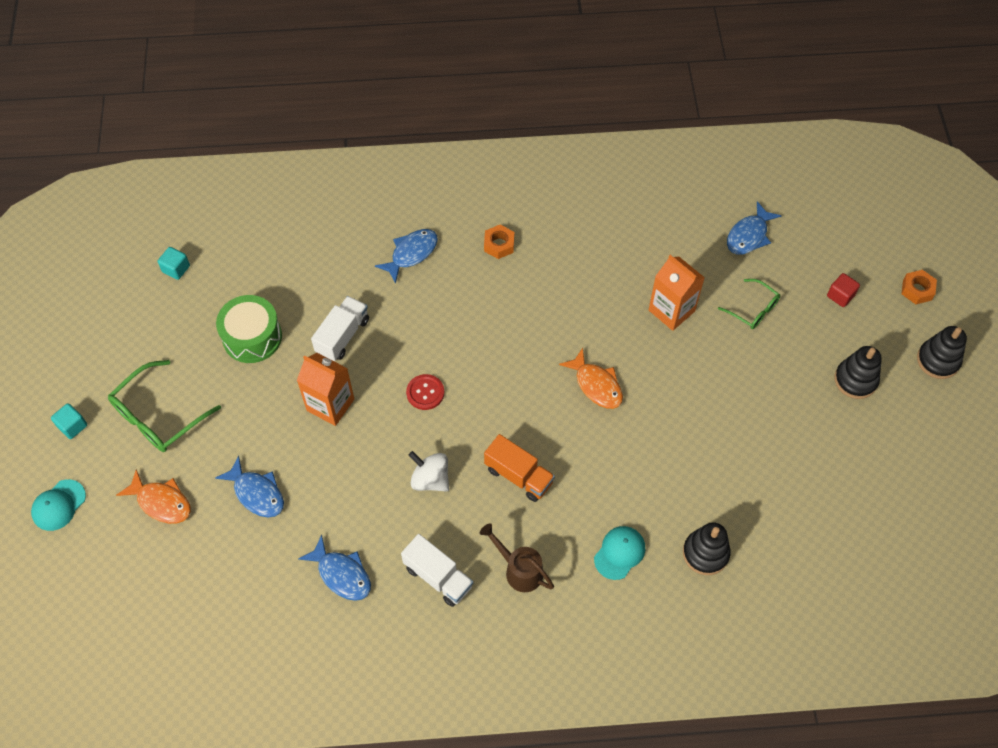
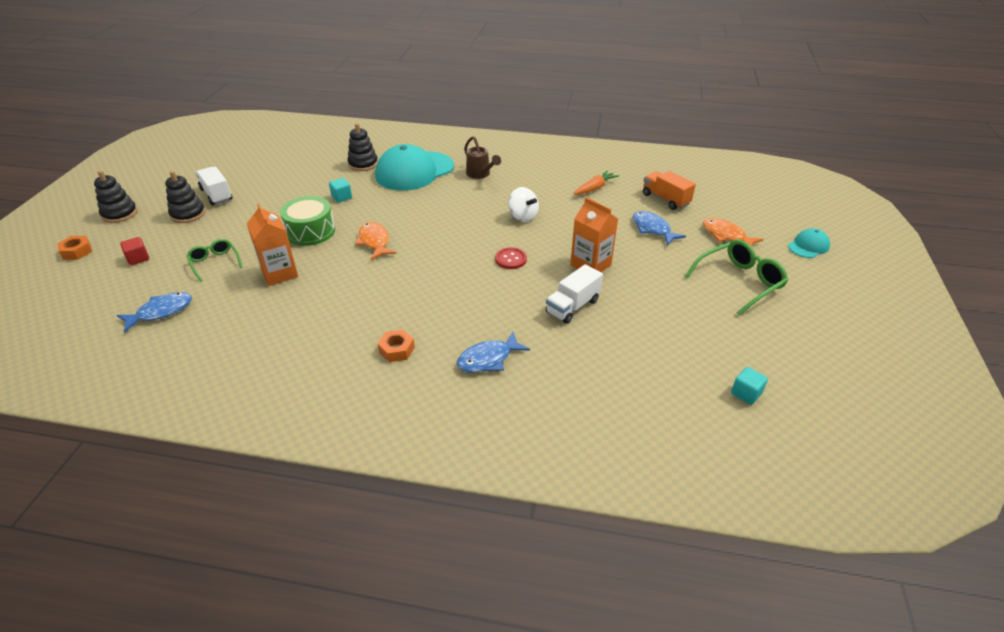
camera: 165 degrees left, 20 degrees down
(72, 426) = (815, 288): turquoise cube -> turquoise cube (341, 197)
(252, 337) = (658, 320): green drum -> green drum (310, 231)
(342, 574) = (595, 188): blue fish -> orange carrot
(438, 577) = (532, 179): white truck -> white truck (216, 195)
(518, 476) = (460, 209): orange truck -> orange truck (665, 199)
(619, 553) = (414, 171): turquoise cap -> turquoise cap, size x2.15

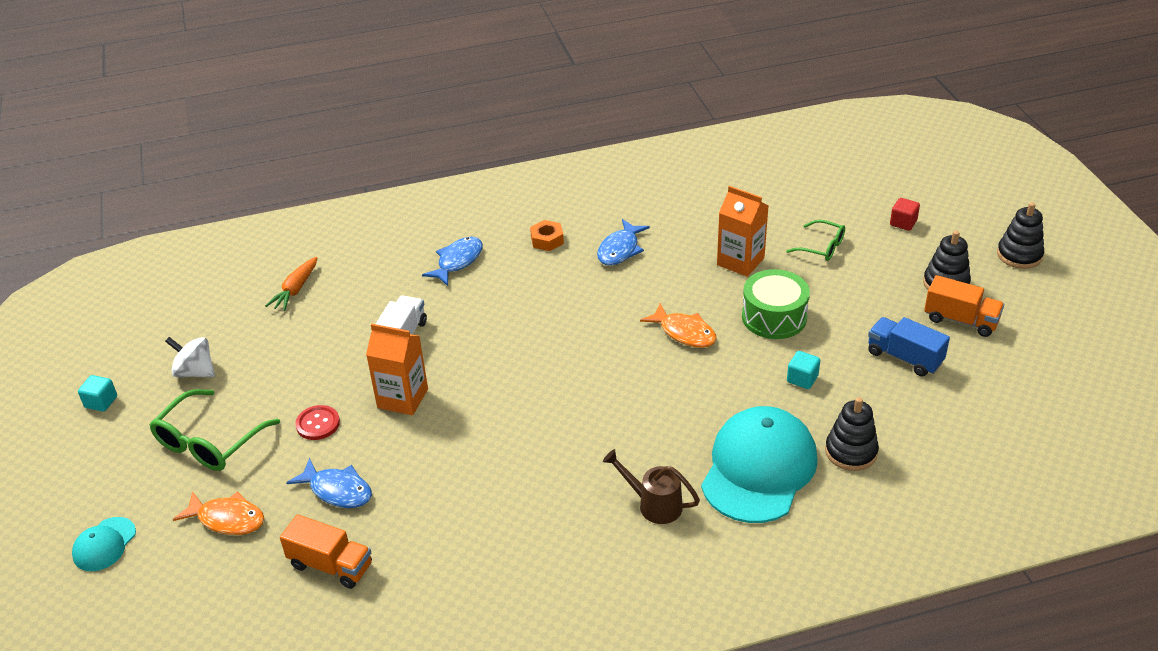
camera: 155 degrees right, 0 degrees up
(77, 251) = (975, 206): orange nut -> none
(161, 312) = (795, 193): blue fish -> blue fish (620, 249)
(216, 195) = (960, 320): white truck -> orange truck
(275, 189) = (904, 357): none -> blue truck
(510, 259) = (504, 370): red button -> red button (318, 424)
(523, 216) = (531, 443): white spinning top -> white spinning top (195, 372)
(595, 188) = (454, 546): orange carrot -> orange carrot (295, 290)
(746, 393) = (206, 314): turquoise cube -> turquoise cube (101, 402)

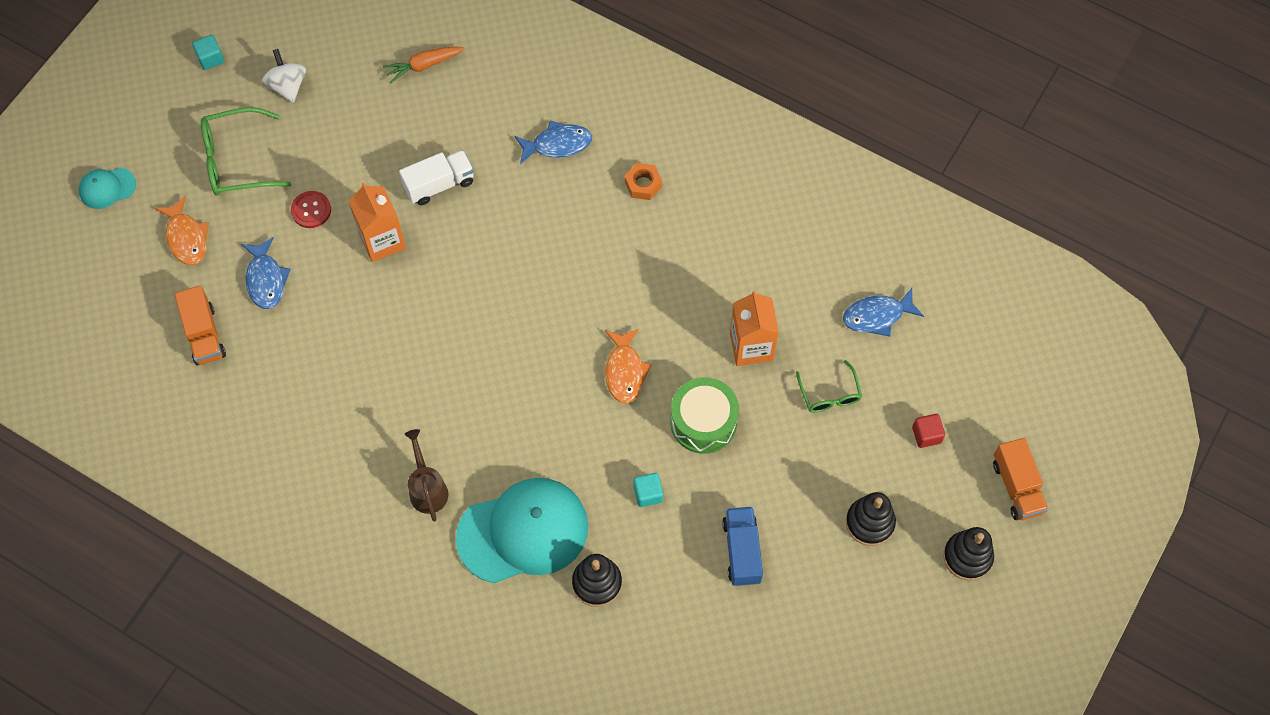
camera: 45 degrees right, 25 degrees up
(620, 249) = (681, 247): blue fish -> blue fish (877, 316)
(960, 320) = (830, 564): orange truck -> orange truck (1017, 487)

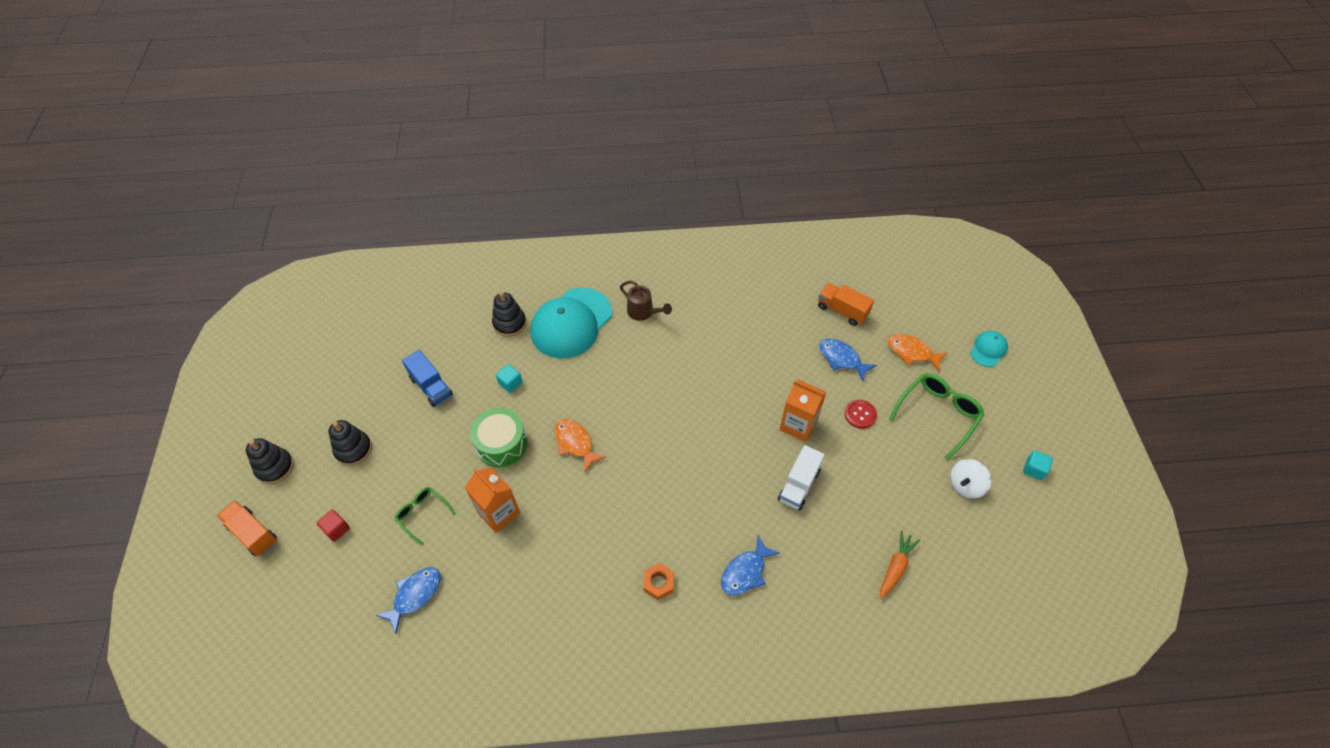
camera: 145 degrees right, 10 degrees down
(287, 86) = (965, 485): white spinning top -> white spinning top turned 105 degrees clockwise

